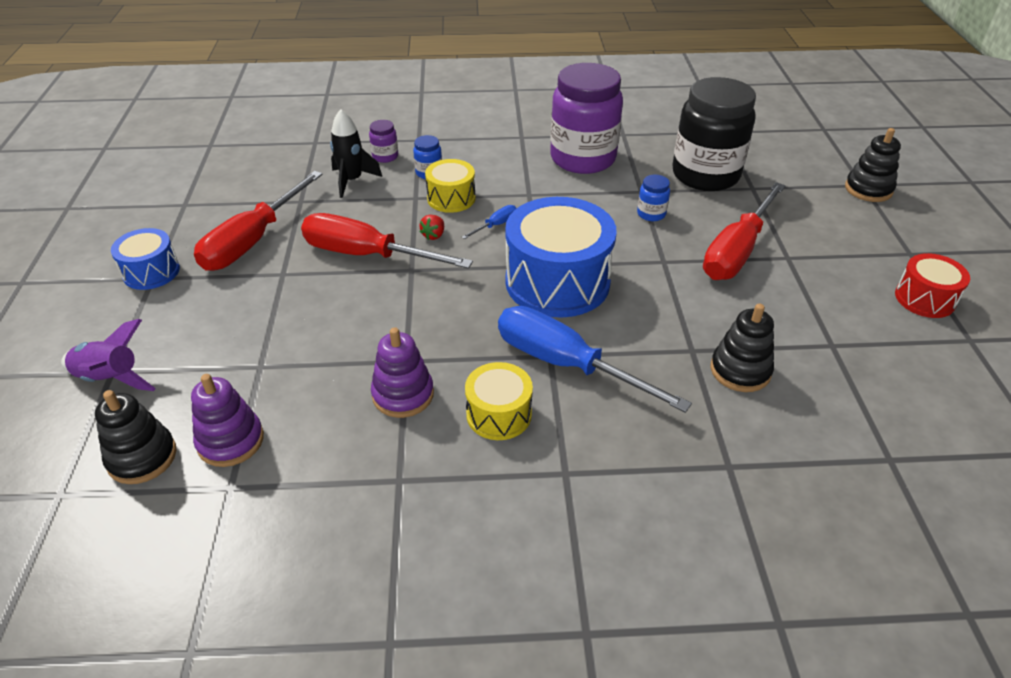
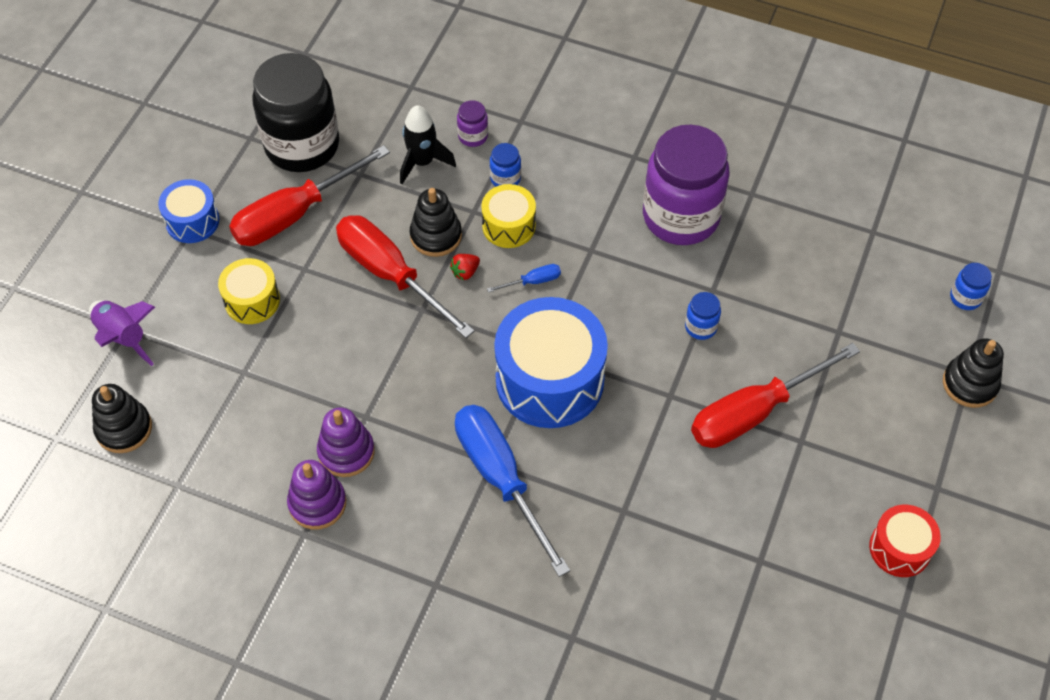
camera: 25 degrees right, 15 degrees up
(230, 441) = (193, 441): purple stacking toy -> purple stacking toy (317, 503)
(499, 414) = (414, 506): yellow drum -> yellow drum (252, 300)
(705, 175) = (800, 293): black jar -> black jar (302, 146)
(740, 370) = (651, 551): black stacking toy -> black stacking toy (436, 236)
(817, 147) = (965, 298): none -> blue jar

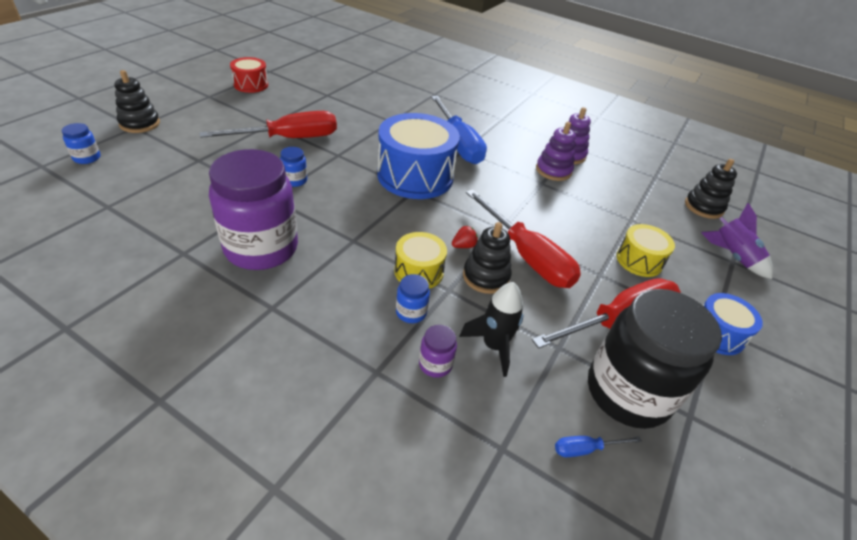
camera: 175 degrees left, 15 degrees down
(533, 281) = (409, 229): blue screwdriver -> blue screwdriver (585, 449)

